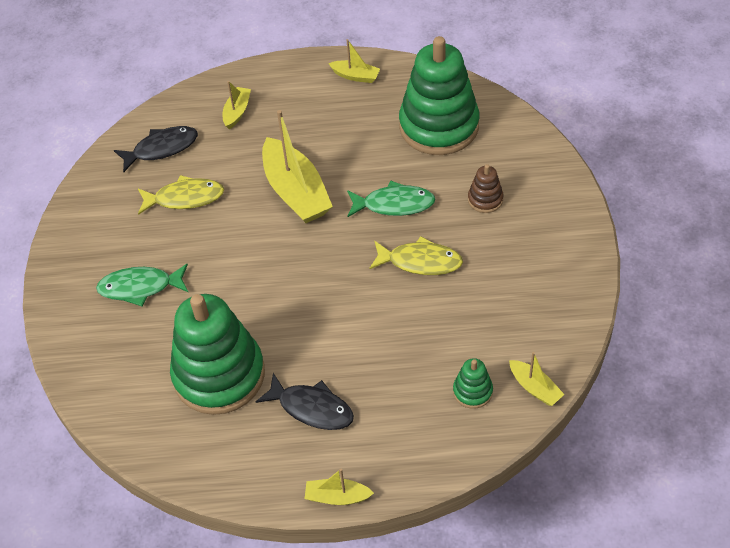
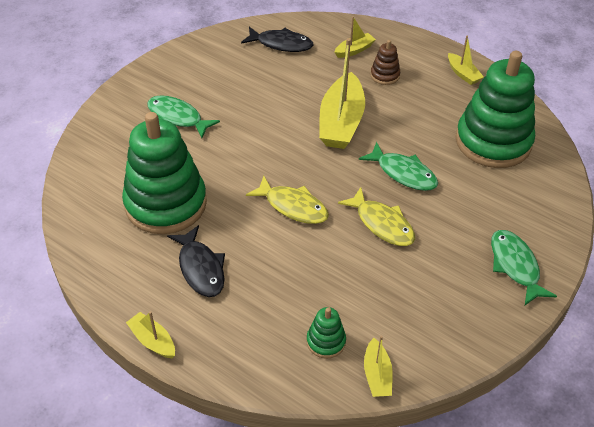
camera: 35 degrees right, 5 degrees down
(185, 198) = (263, 82): yellow fish -> yellow fish (293, 206)
(485, 199) = (478, 213): brown stacking toy -> brown stacking toy (385, 75)
(552, 225) = (515, 266): none -> green fish

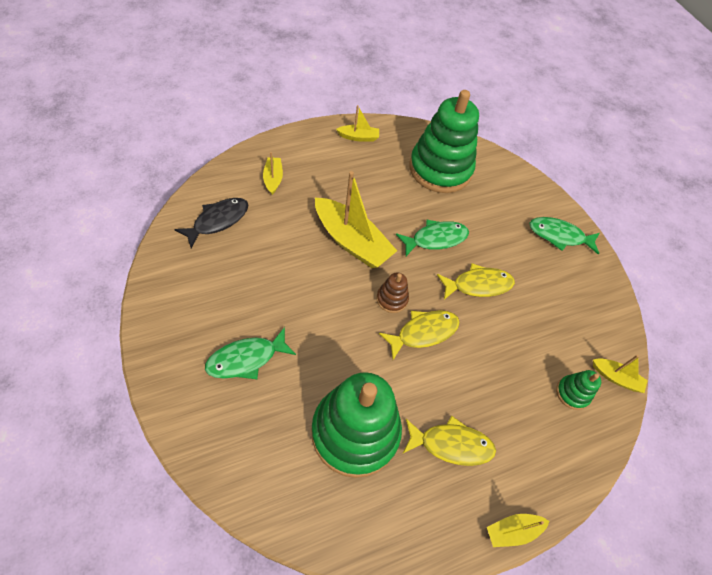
camera: 65 degrees left, 10 degrees up
(200, 268) = (451, 444): black fish -> yellow fish
(385, 75) = (320, 180): brown stacking toy -> brown stacking toy (392, 299)

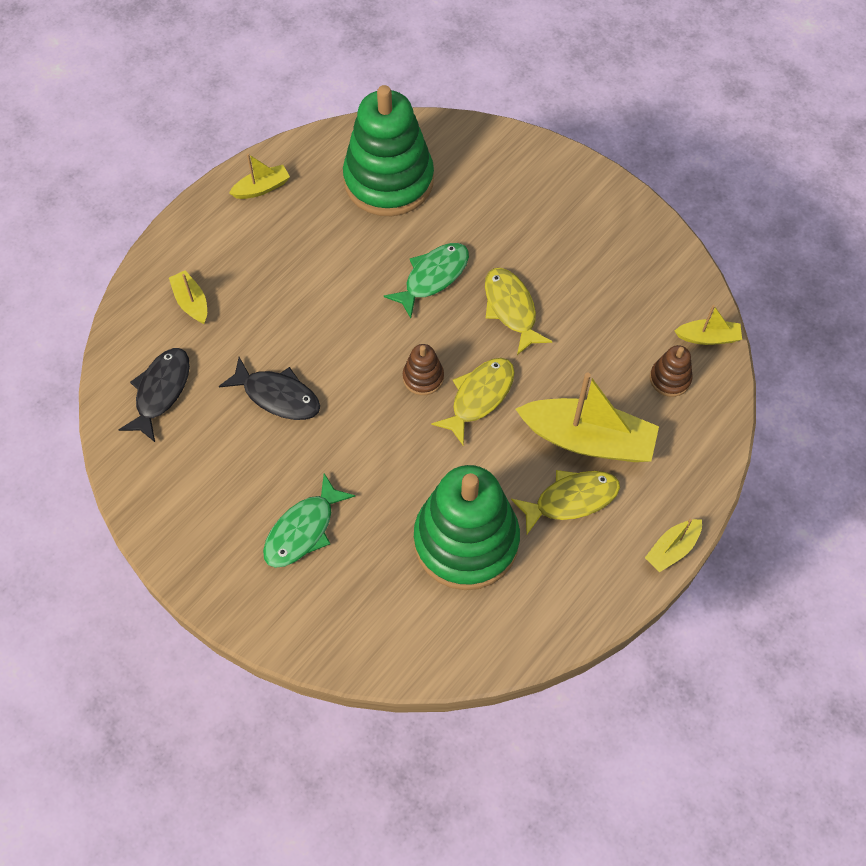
camera: 20 degrees left, 5 degrees up
(288, 261) = (277, 396): none -> black fish
(351, 241) = (336, 332): yellow boat -> yellow boat (587, 439)
(478, 285) = (511, 309): yellow fish -> yellow fish turned 75 degrees counterclockwise
(559, 236) = (573, 197): green fish -> none
(572, 393) = (670, 379): green stacking toy -> brown stacking toy

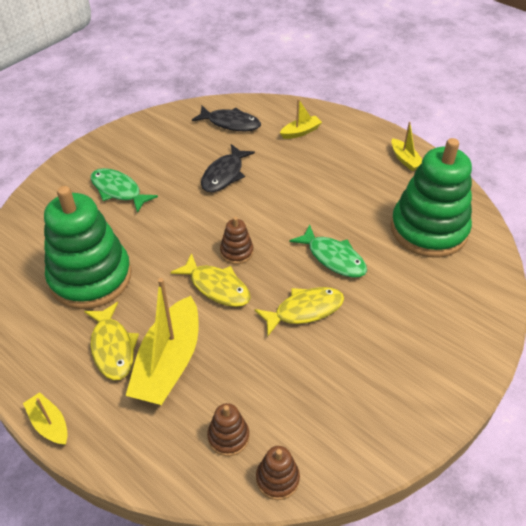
camera: 90 degrees right, 15 degrees down
(708, 337) = (277, 479): yellow boat -> brown stacking toy

